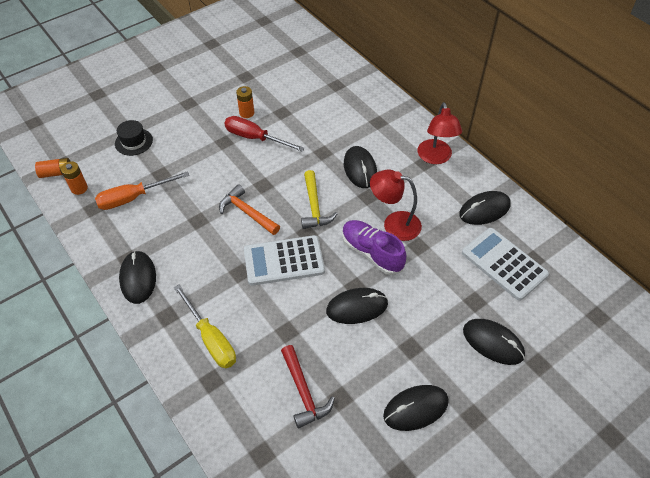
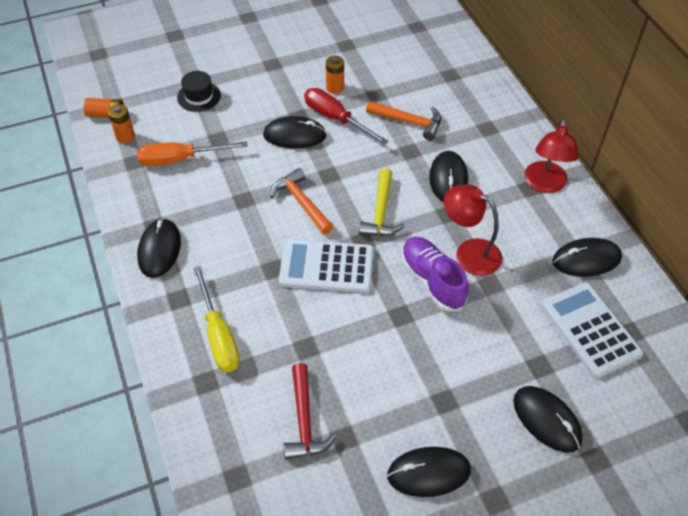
camera: 15 degrees right, 0 degrees up
(314, 129) = (408, 122): none -> orange hammer
(357, 307) = (395, 339): black mouse -> black mouse (294, 135)

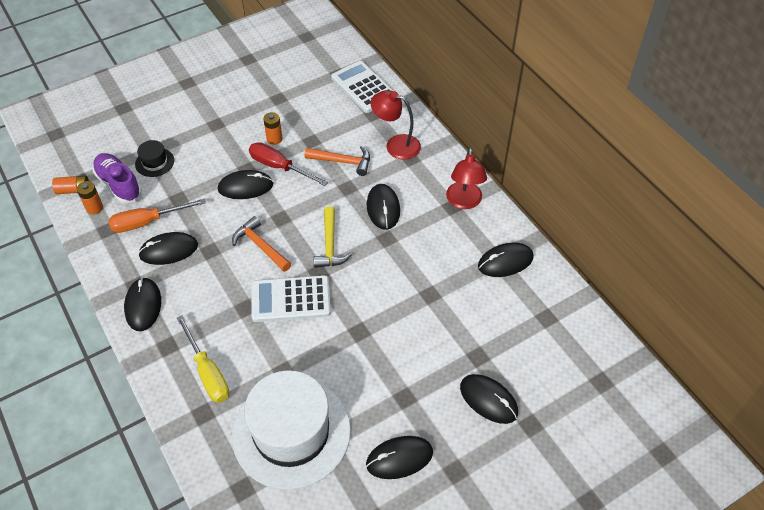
camera: 10 degrees left, 0 degrees up
(198, 193) = (169, 250): none -> black mouse
(304, 420) = (291, 432): red hammer -> white hat
(432, 280) = (381, 298): purple shoe -> purple shoe (119, 184)
(469, 252) = (409, 269): red lamp -> red lamp (396, 145)
(590, 330) = (515, 320): white calculator -> white calculator (363, 87)

